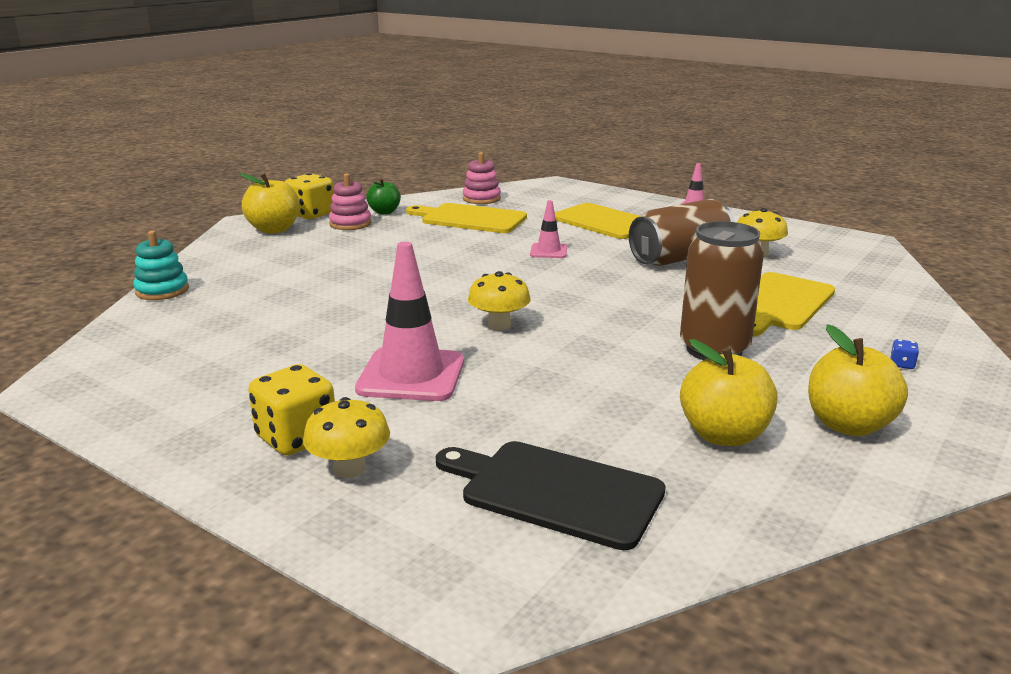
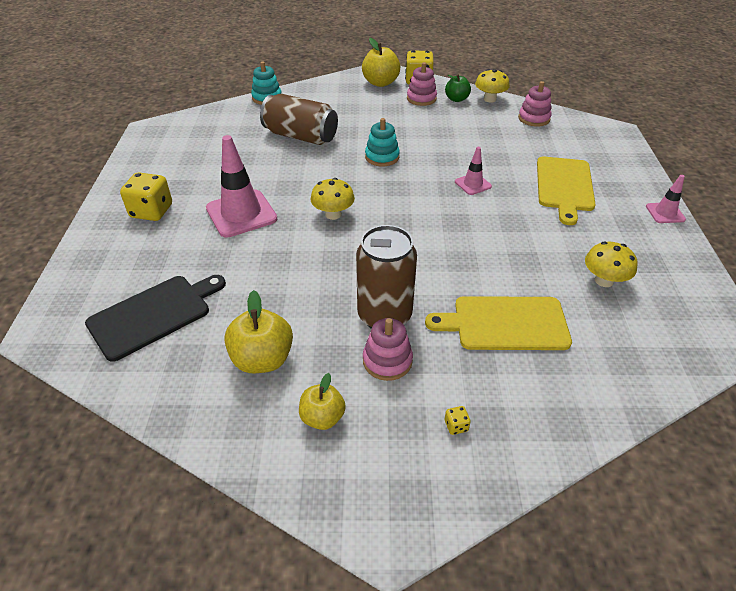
camera: 55 degrees right, 20 degrees up
(349, 469) = (134, 240): yellow mushroom -> yellow mushroom (490, 99)
(429, 272) = (382, 157): none -> turquoise stacking toy
(470, 219) = (489, 131): yellow cutting board -> none
(555, 492) = (154, 314): black cutting board -> black cutting board turned 60 degrees clockwise
(680, 258) = (537, 244): brown can -> brown can (300, 136)
(786, 368) = (387, 361): none -> pink stacking toy
(848, 425) = (322, 417): yellow apple -> yellow apple, size x0.64
(902, 364) = (456, 426): blue dice -> yellow dice

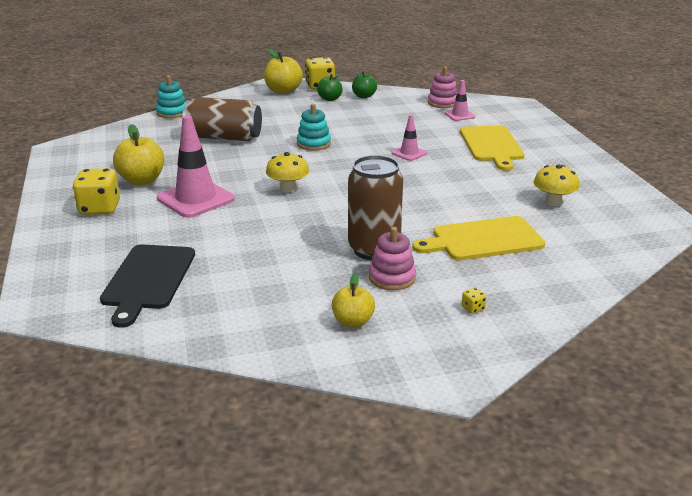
camera: 15 degrees left, 15 degrees down
(154, 314) = (148, 280): black cutting board -> black cutting board turned 150 degrees clockwise
(262, 359) = (275, 294): yellow apple -> yellow apple (142, 180)
(421, 98) = (330, 99): pink stacking toy -> green apple
(490, 99) = (395, 93): yellow mushroom -> none
(665, 213) = (584, 153): pink traffic cone -> pink traffic cone (459, 115)

